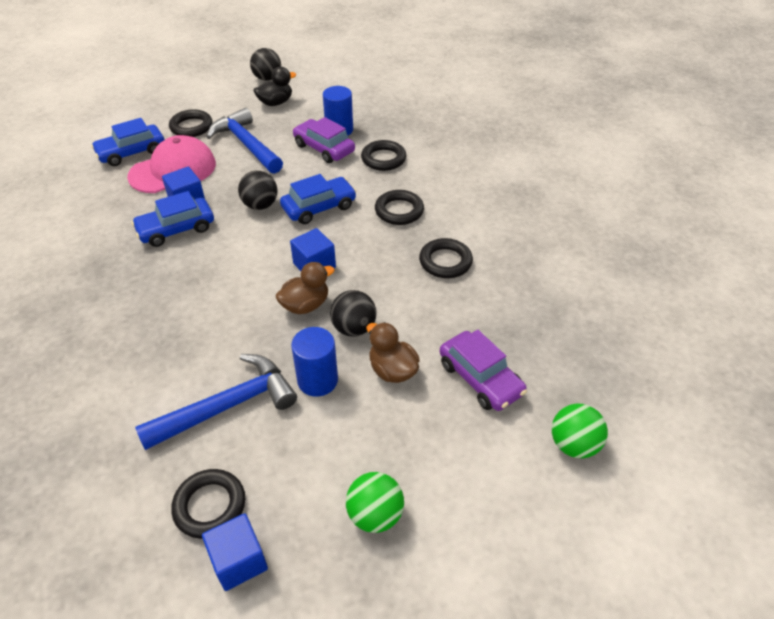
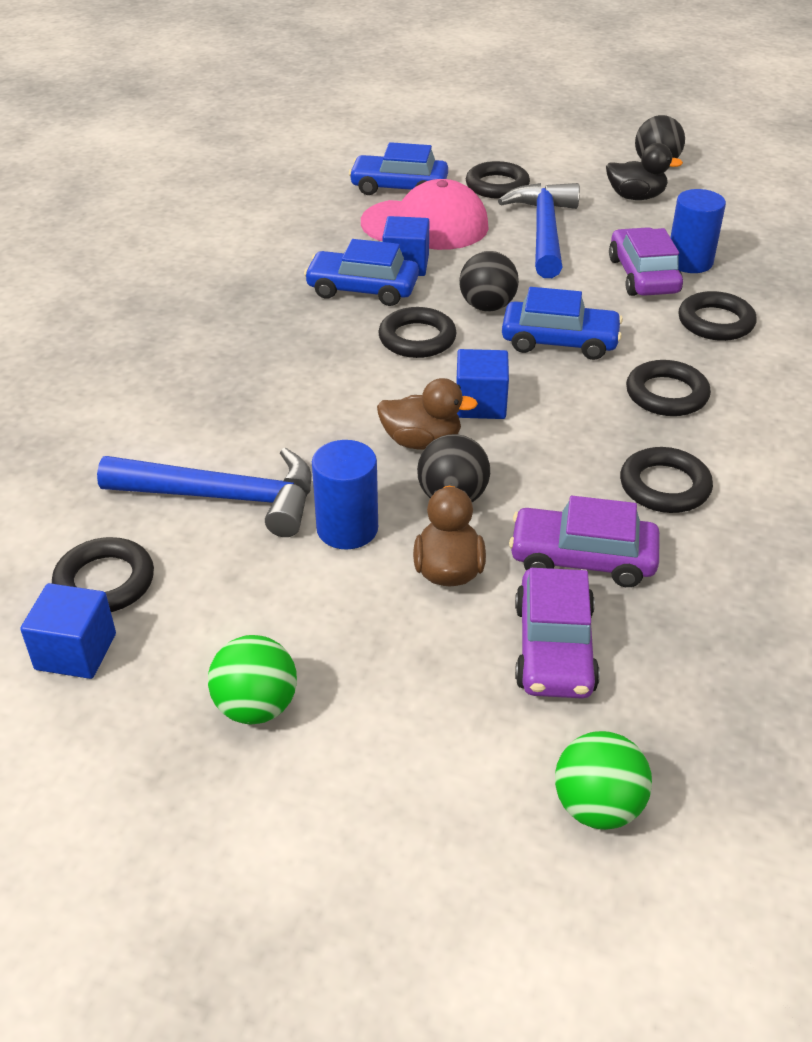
camera: 40 degrees right, 5 degrees down
(240, 244) = (417, 338): none -> black ring
(447, 323) = (582, 558): none -> purple car

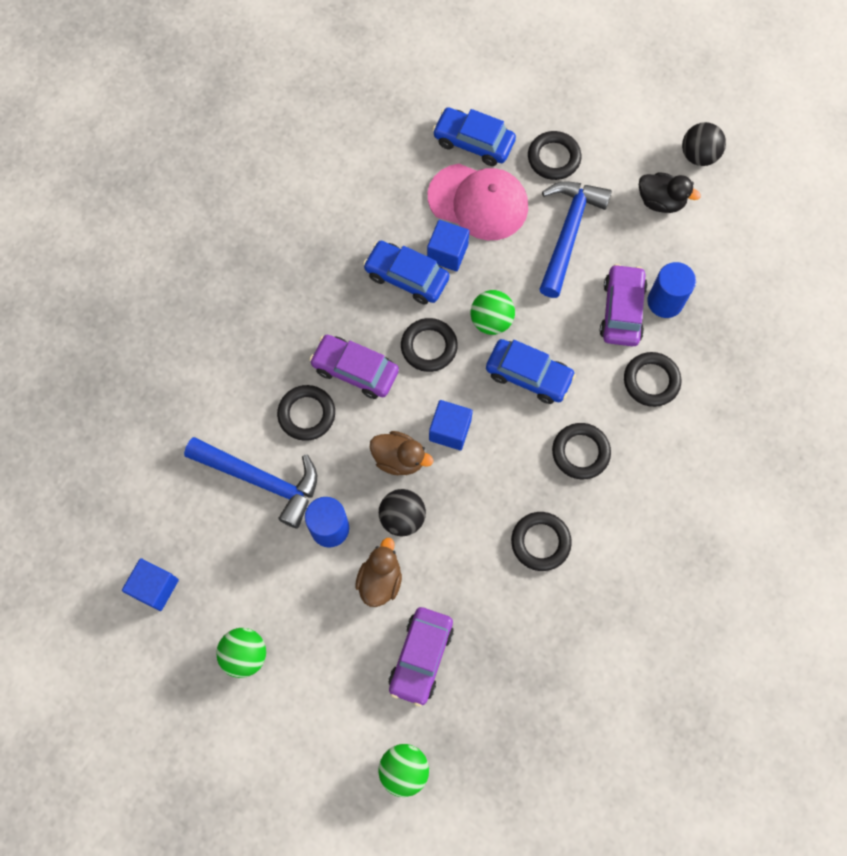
camera: 15 degrees right, 30 degrees up
(105, 582) = (178, 536): black ring -> black ring (306, 414)
(487, 306) = (491, 321): black ball -> green ball
(582, 558) = (463, 591): purple car -> purple car (355, 370)

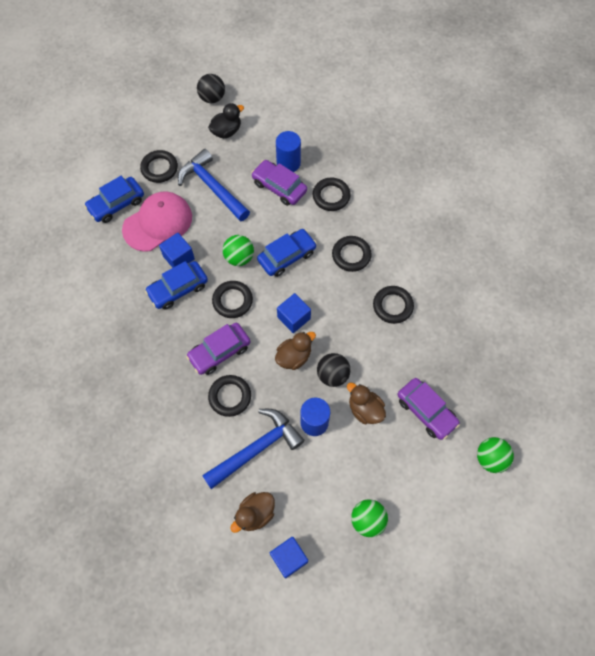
camera: 60 degrees left, 5 degrees down
(185, 522) = (255, 514): none -> brown duck

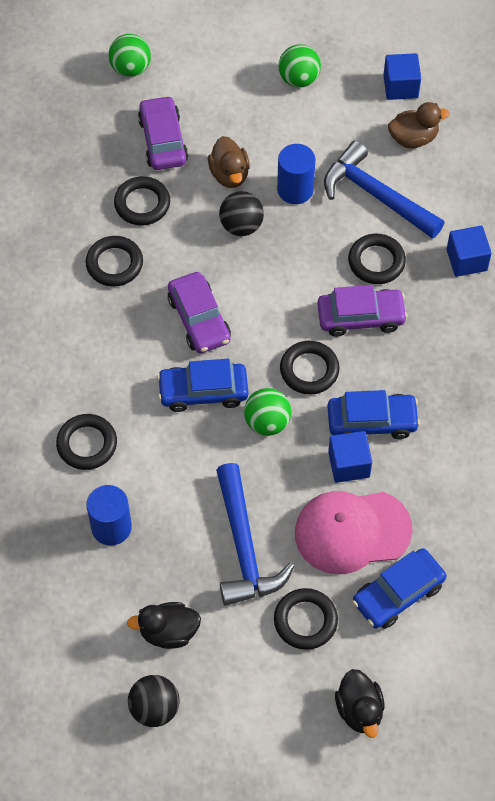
camera: 150 degrees left, 5 degrees down
(110, 143) = (359, 710): none -> black duck
(116, 204) = (398, 593): blue car -> blue car turned 150 degrees clockwise
(256, 448) = (376, 195): blue hammer -> blue hammer turned 45 degrees clockwise
(279, 187) = (149, 496): purple car -> purple car (199, 319)
(294, 318) = (245, 311): blue cube -> blue cube (466, 260)
(294, 357) = (273, 267): brown duck -> none
(351, 255) = (119, 350): black ring -> black ring (142, 204)

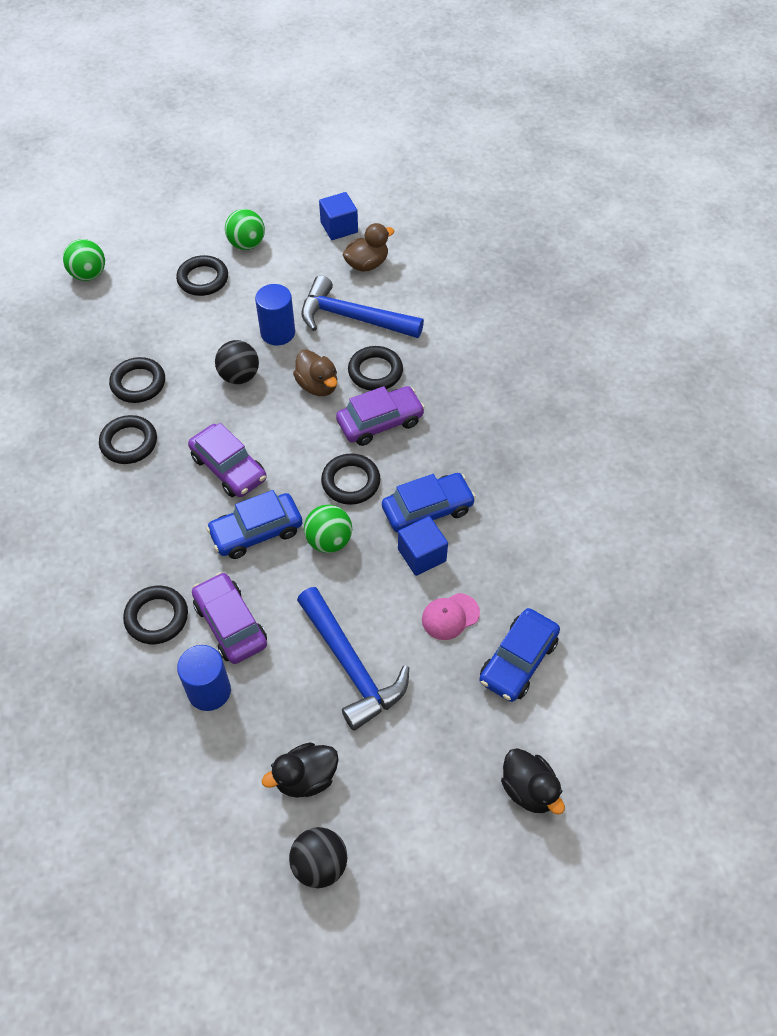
camera: 20 degrees left, 5 degrees down
(163, 140) = (139, 325): purple car -> purple car (230, 624)
(229, 174) = (212, 336): brown duck -> brown duck (317, 385)
(305, 621) = (439, 718): black ring -> black ring (203, 279)
(352, 531) = (450, 616): pink cap -> pink cap, size x0.50
(466, 260) = (455, 348): blue cube -> none

